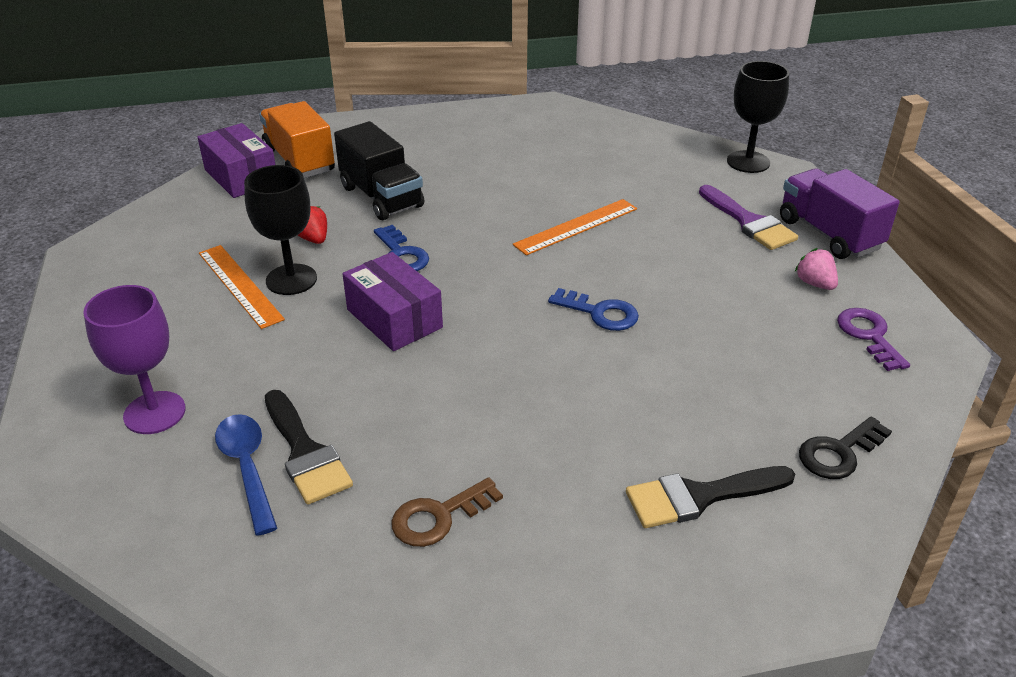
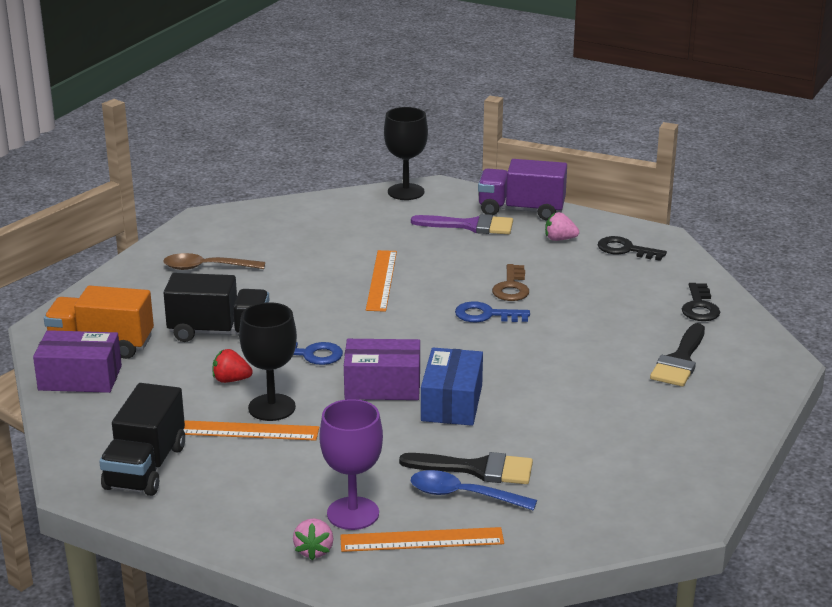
camera: 50 degrees left, 10 degrees down
(73, 421) = (314, 550): none -> pink strawberry
(137, 268) = (145, 467): none -> black truck
(141, 481) = (422, 540): none -> orange ruler
(411, 374) = (451, 403): none -> blue box
(438, 517) = (594, 445): brown key -> brown key (511, 287)
(474, 143) = (207, 267): none -> brown spoon
(600, 313) = (486, 315): blue key -> blue key turned 150 degrees counterclockwise
(869, 335) = (625, 250): purple key -> black key

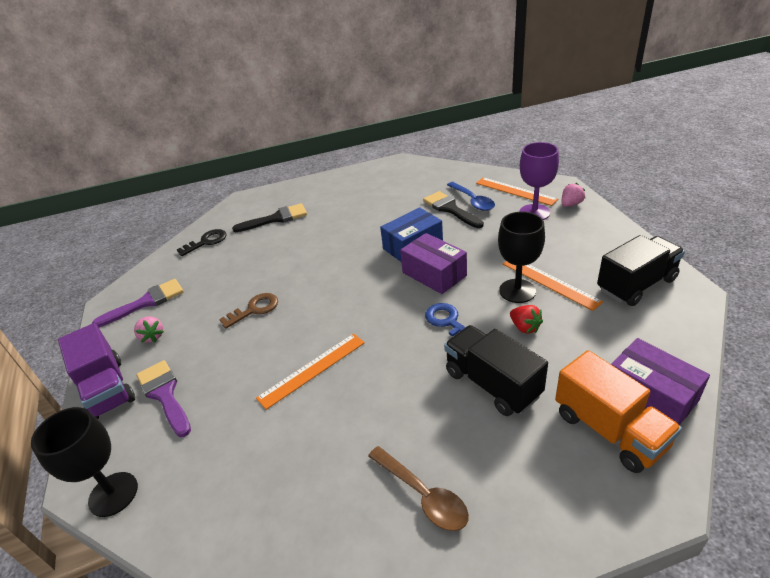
camera: 130 degrees left, 10 degrees up
(486, 315) = (304, 295): blue key -> none
(625, 250) = (146, 302): black key -> purple brush

